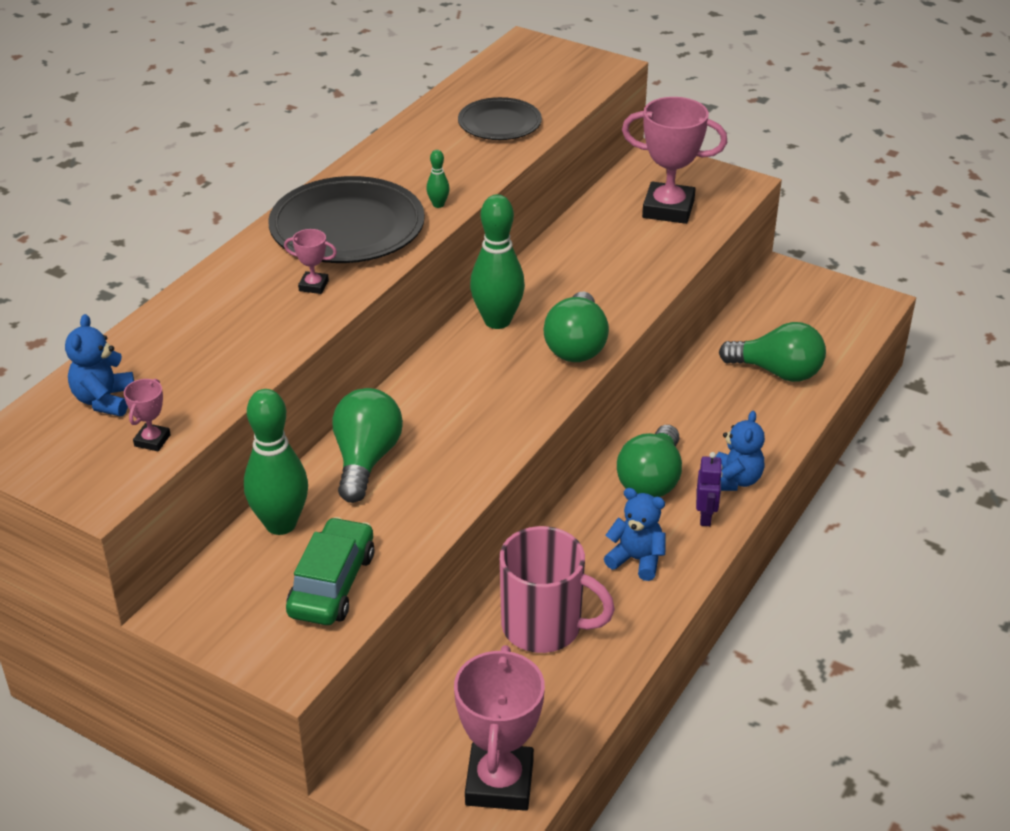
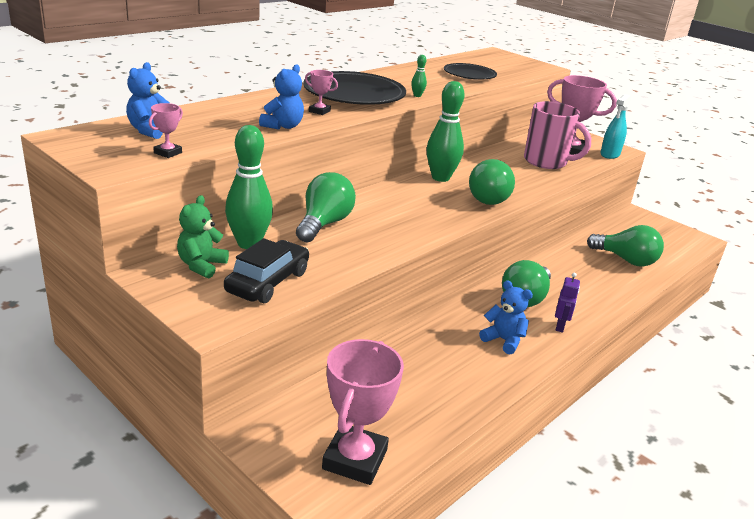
camera: 10 degrees right, 10 degrees down
(236, 579) = (201, 265): none -> green teddy bear
(332, 584) = (268, 282): green car -> black car
(544, 627) = (423, 365): pink mug -> pink mug (546, 162)
(730, 200) = (610, 154): none -> turquoise spray bottle
(735, 480) = (586, 310): blue teddy bear -> blue teddy bear (283, 126)

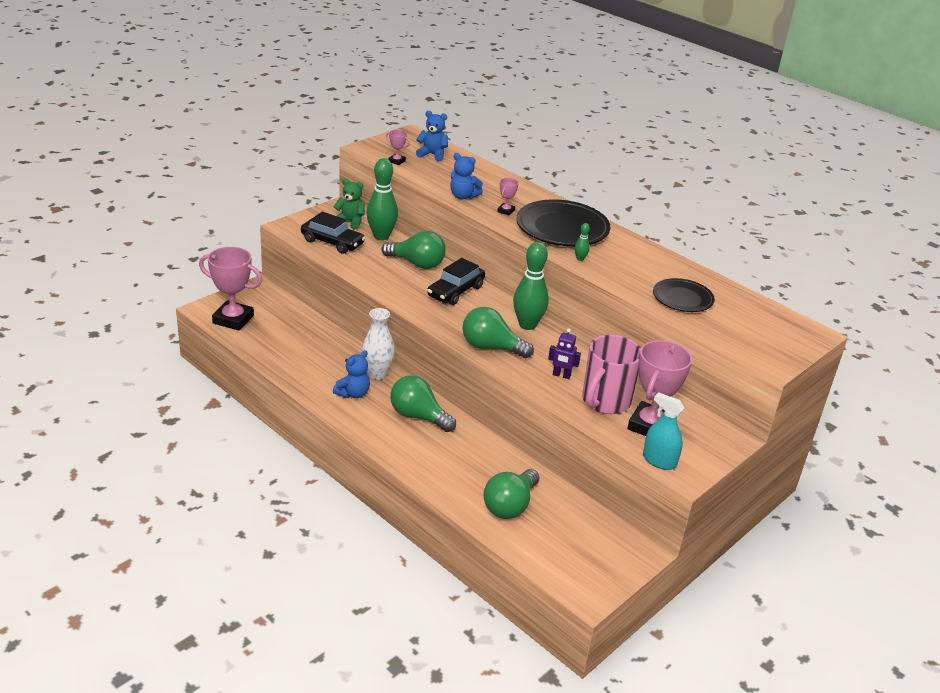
camera: 90 degrees right, 5 degrees up
(385, 206) = (455, 291): none -> black car
(458, 321) = (377, 374): none -> white vase
(560, 326) = (375, 429): purple robot -> purple robot (561, 375)

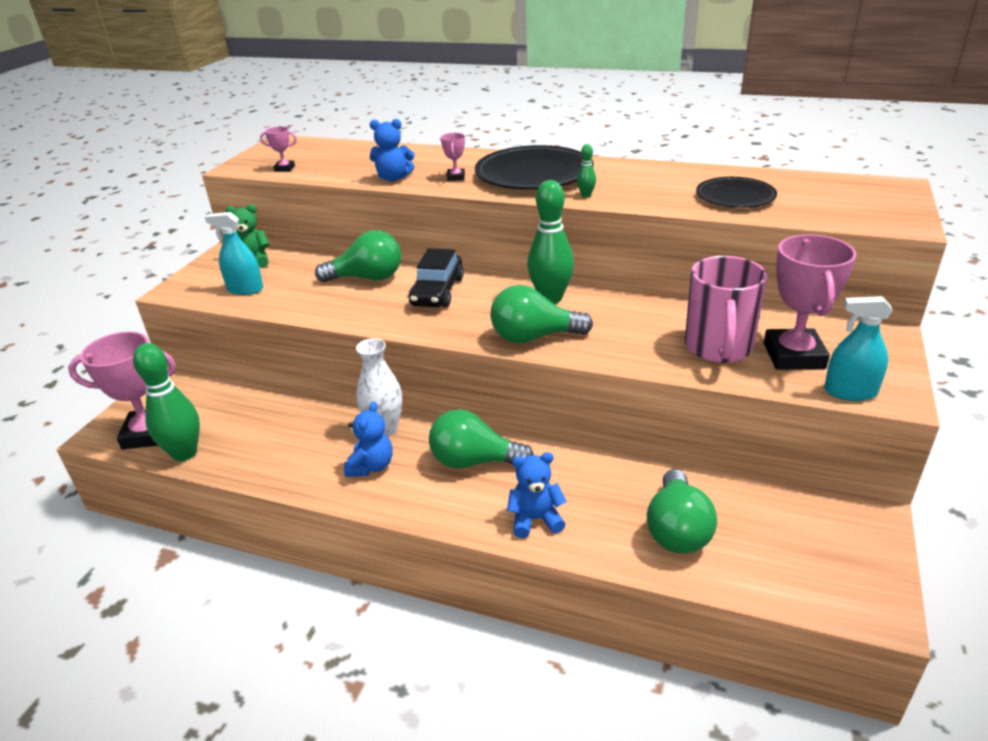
camera: 20 degrees left, 0 degrees up
(332, 242) = (245, 289): black car -> turquoise spray bottle
(381, 236) = (302, 264): green bowling pin -> green bowling pin (184, 453)
(432, 155) = (322, 152): blue teddy bear -> blue teddy bear (535, 519)
(561, 375) = (642, 338): purple robot -> none

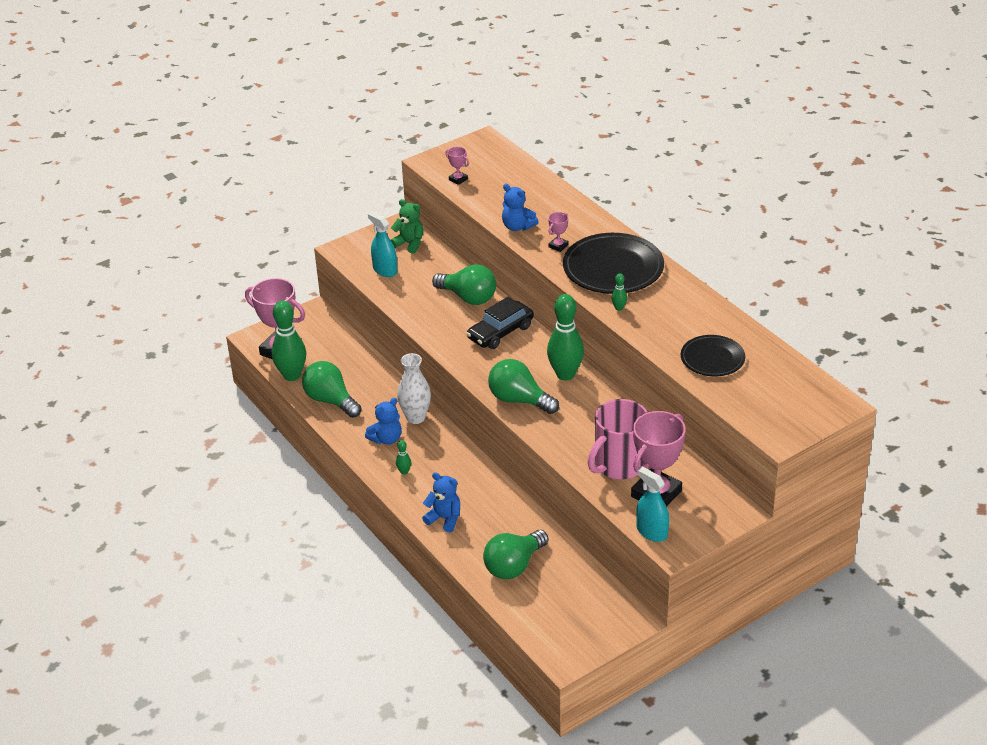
camera: 35 degrees right, 5 degrees up
(429, 491) = (404, 472): none -> green bowling pin
(474, 461) = (446, 466): green light bulb -> green light bulb (330, 400)

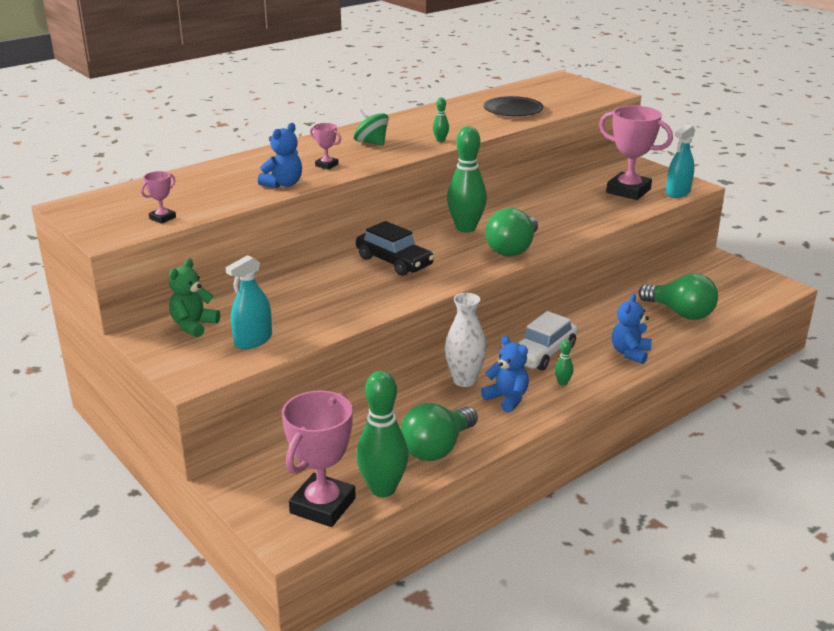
camera: 95 degrees left, 10 degrees down
(451, 465) = (542, 353): none -> white car
(468, 297) = (324, 282): green light bulb -> none
(613, 268) = (371, 143): black plate -> green spinning top
(619, 465) = (596, 205): pink mug -> none

